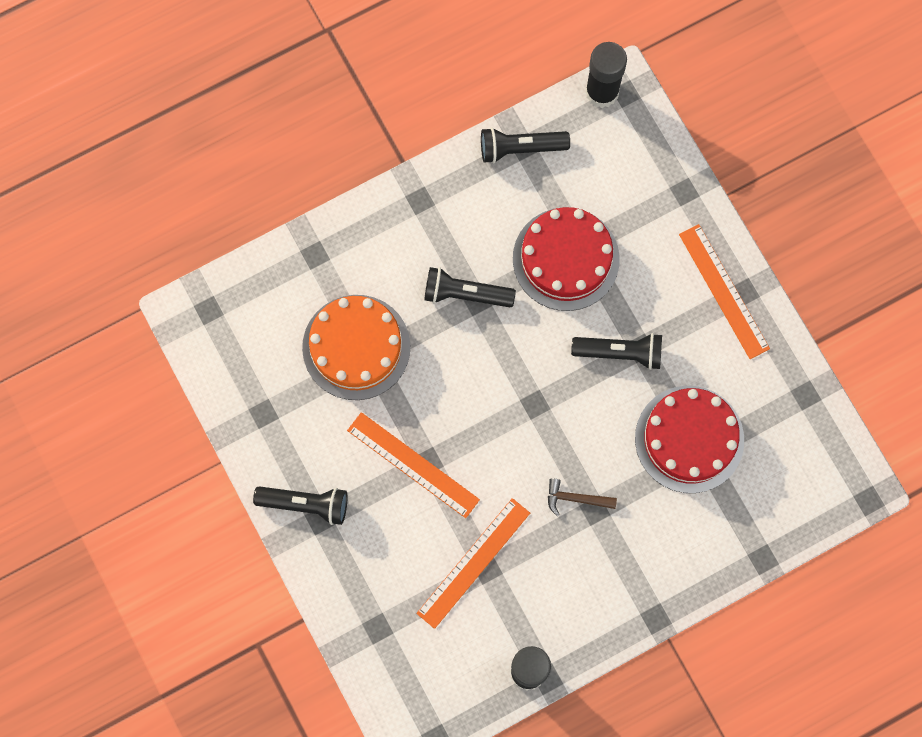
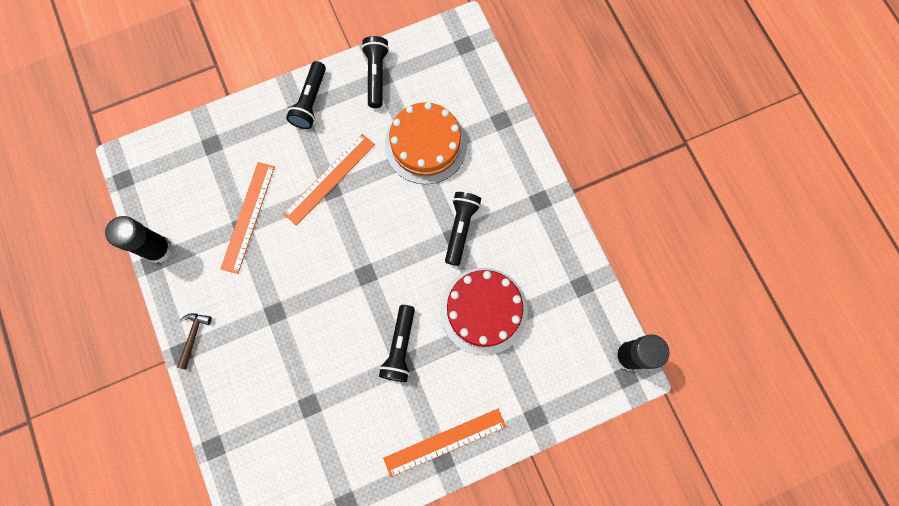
camera: 95 degrees right, 0 degrees up
(473, 563) = (248, 217): orange ruler -> orange ruler turned 60 degrees clockwise
(520, 148) = (580, 283): black flashlight -> black flashlight (376, 75)
(576, 498) = (286, 299): brown hammer -> brown hammer (193, 336)
(689, 439) = (321, 397): red cake -> none

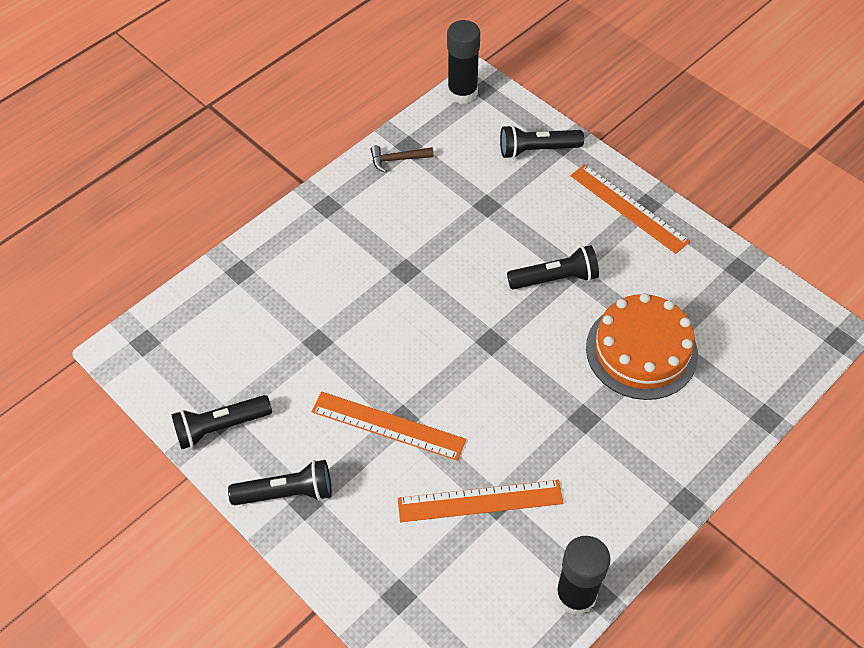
camera: 110 degrees left, 20 degrees down
(193, 336) = (660, 497): brown hammer -> brown hammer (397, 159)
(426, 145) = (300, 337): orange cake -> orange cake (641, 351)
(461, 228) = (392, 267): black flashlight -> black flashlight (537, 150)
(483, 311) = (476, 218): red cake -> none

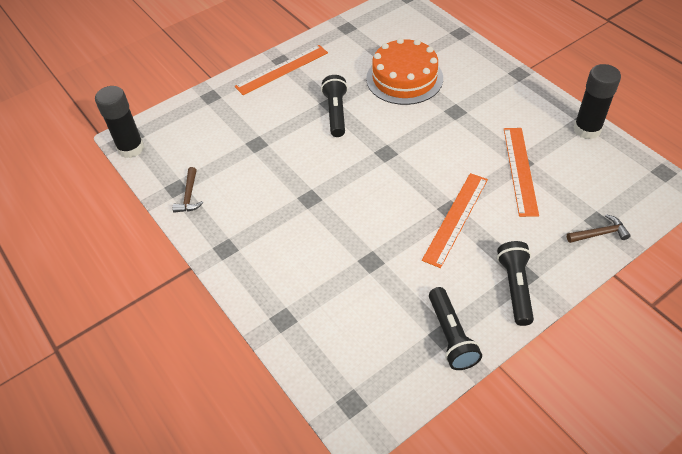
camera: 80 degrees left, 5 degrees down
(376, 596) = (599, 234): none -> brown hammer
(537, 150) = (210, 110): black flashlight -> none

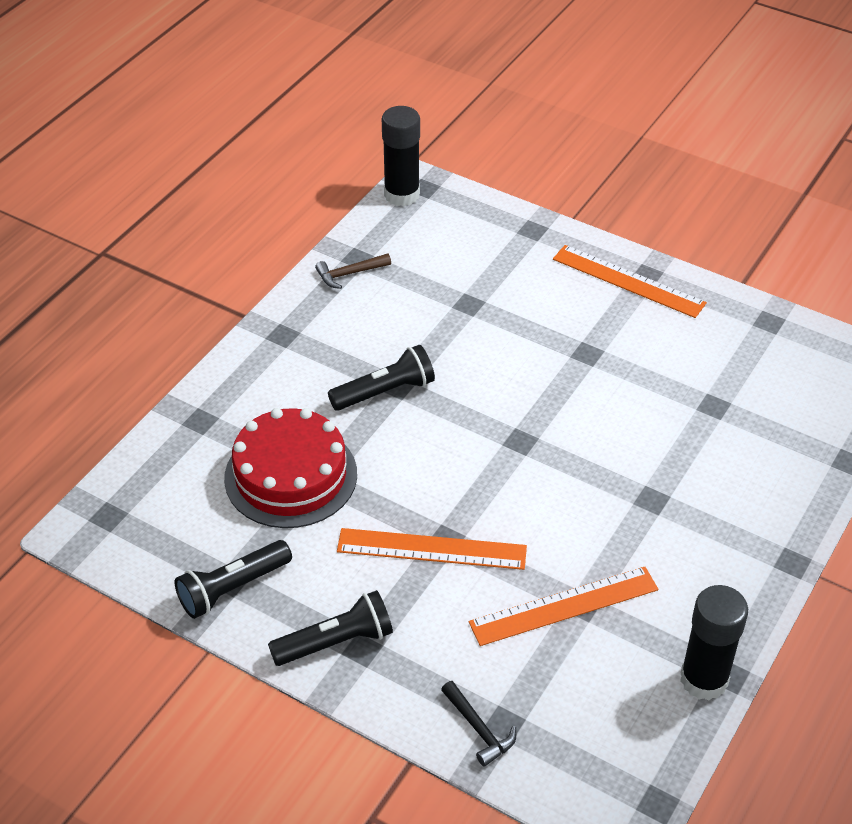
camera: 65 degrees right, 5 degrees down
(336, 113) = (571, 365): black flashlight -> black flashlight (385, 392)
(362, 277) = (290, 476): none -> red cake
(404, 78) = (691, 420): orange cake -> none
(599, 234) = (478, 729): brown hammer -> black hammer

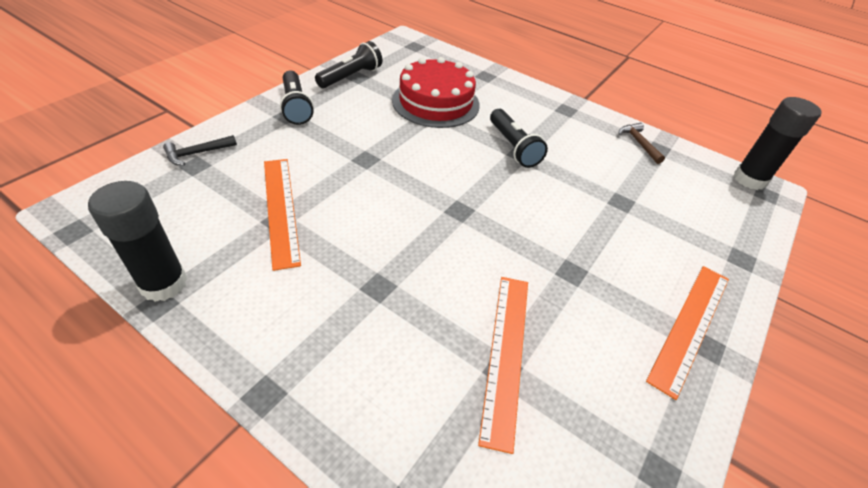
camera: 90 degrees right, 0 degrees up
(232, 588) = (351, 77): black flashlight -> black flashlight turned 75 degrees clockwise
(431, 549) = (358, 151): orange ruler -> orange ruler (506, 354)

